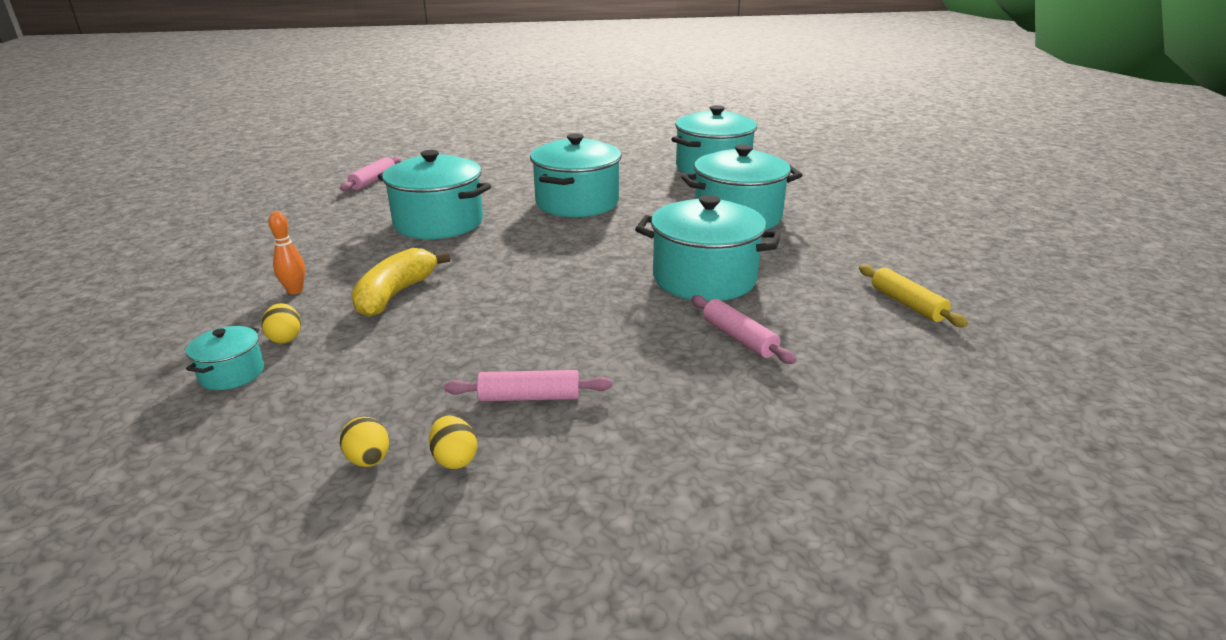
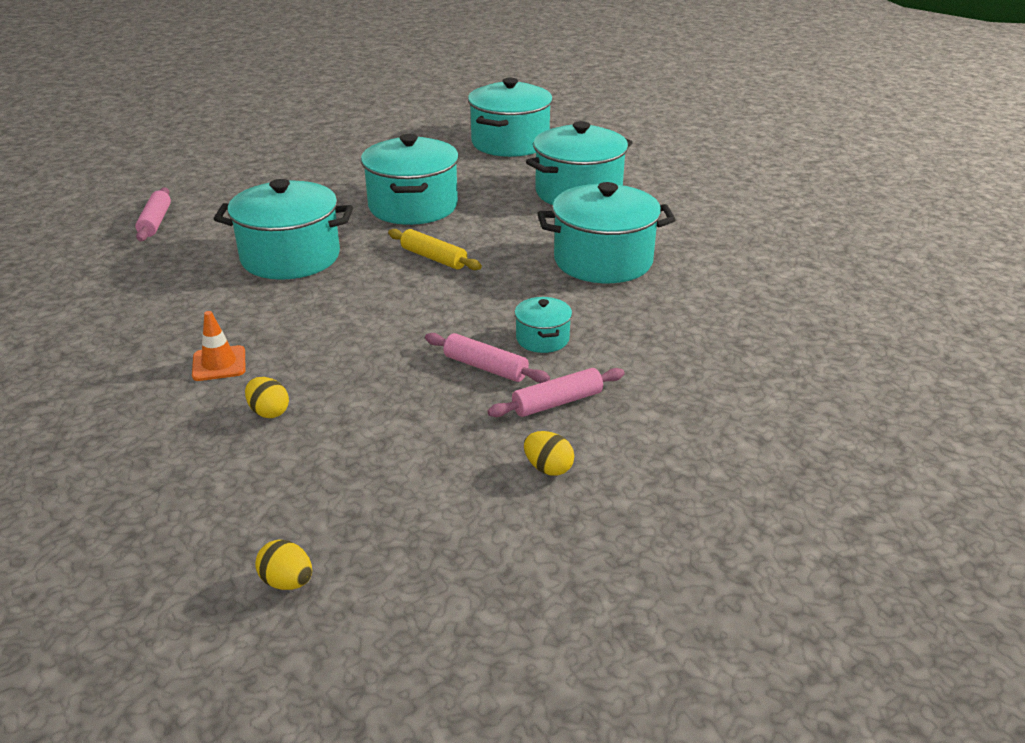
camera: 25 degrees left, 5 degrees up
(232, 373) = (256, 458): turquoise pot -> turquoise pot (542, 339)
(295, 291) = (219, 364): orange bowling pin -> orange traffic cone
(369, 460) = (478, 490): yellow egg -> yellow egg (287, 582)
(395, 294) = (331, 342): yellow banana -> none
(739, 338) = (677, 308): pink rolling pin -> pink rolling pin (485, 367)
(907, 304) = (778, 248): yellow rolling pin -> yellow rolling pin (434, 258)

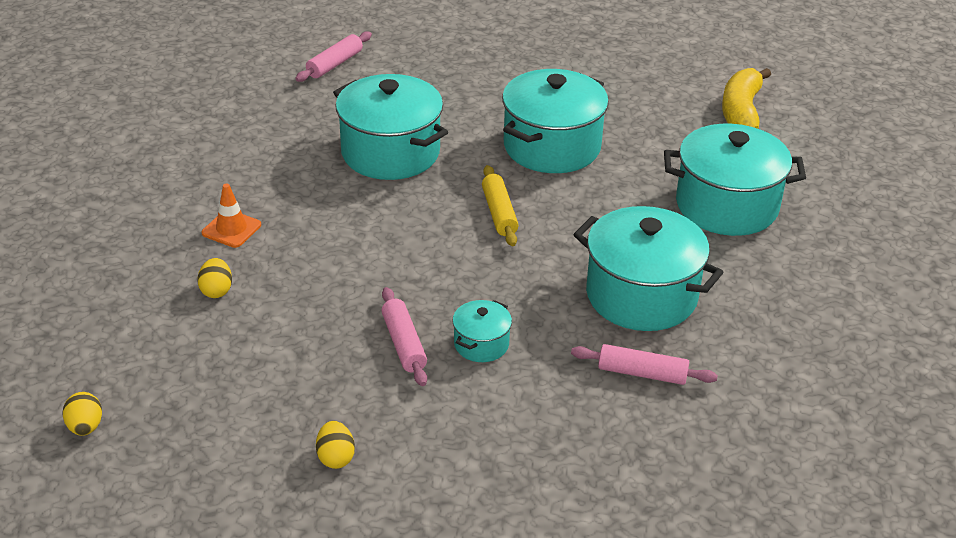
camera: 40 degrees right, 5 degrees up
(510, 143) = (741, 111): turquoise pot -> yellow banana
(557, 402) = (415, 408): pink rolling pin -> pink rolling pin (642, 373)

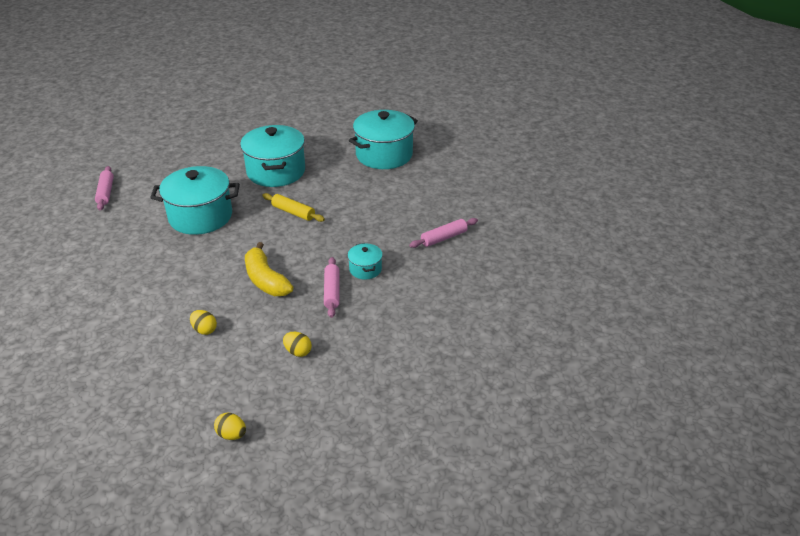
camera: 45 degrees left, 0 degrees up
(231, 229) = (168, 298): orange traffic cone -> none
(335, 457) = (372, 356): yellow egg -> yellow egg (298, 352)
(403, 344) = (332, 291): pink rolling pin -> pink rolling pin turned 60 degrees clockwise
(641, 295) = (401, 209): turquoise pot -> none
(741, 111) = (337, 114): yellow banana -> yellow banana (266, 280)

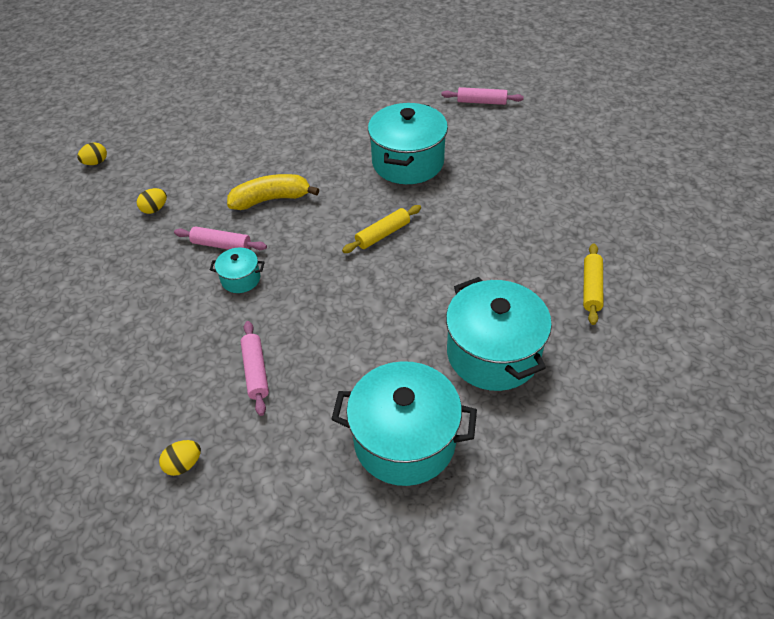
camera: 110 degrees right, 10 degrees up
(204, 330) = (226, 155): yellow egg -> yellow egg (184, 464)
(276, 171) = (482, 230): turquoise pot -> turquoise pot (404, 440)
(318, 129) = (591, 288): none -> yellow rolling pin

